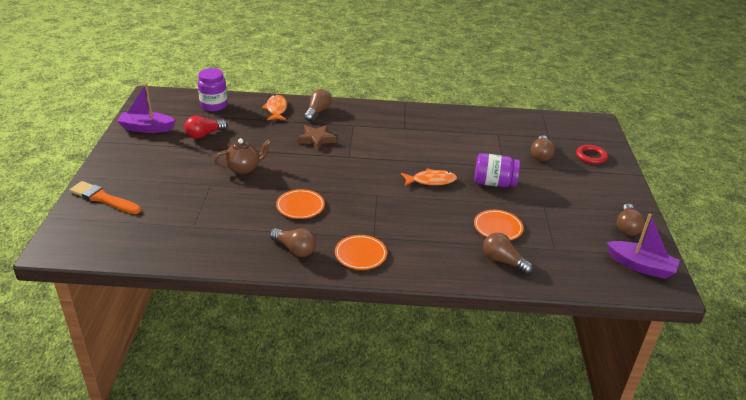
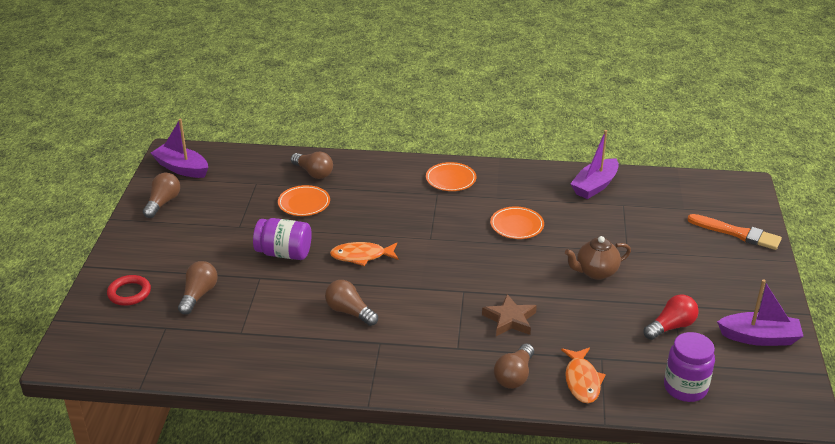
camera: 175 degrees left, 0 degrees up
(213, 246) = (595, 186): none -> purple boat
(295, 249) = (515, 183): brown light bulb -> brown light bulb (349, 312)

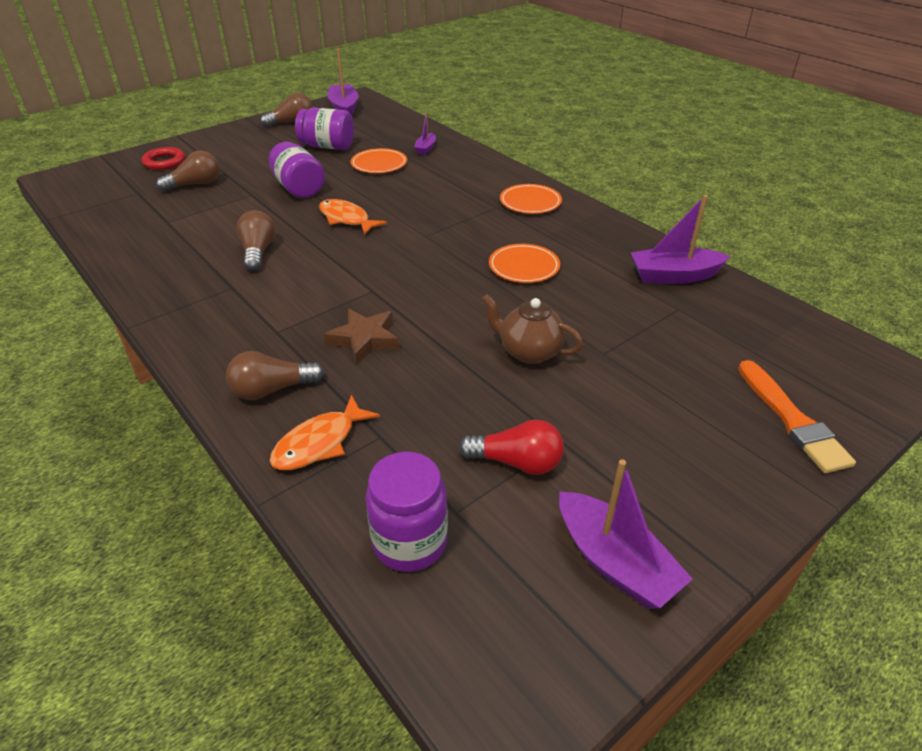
camera: 45 degrees right, 5 degrees up
(237, 209) = (327, 146): none -> purple jar
(313, 173) = (425, 148): brown light bulb -> purple boat

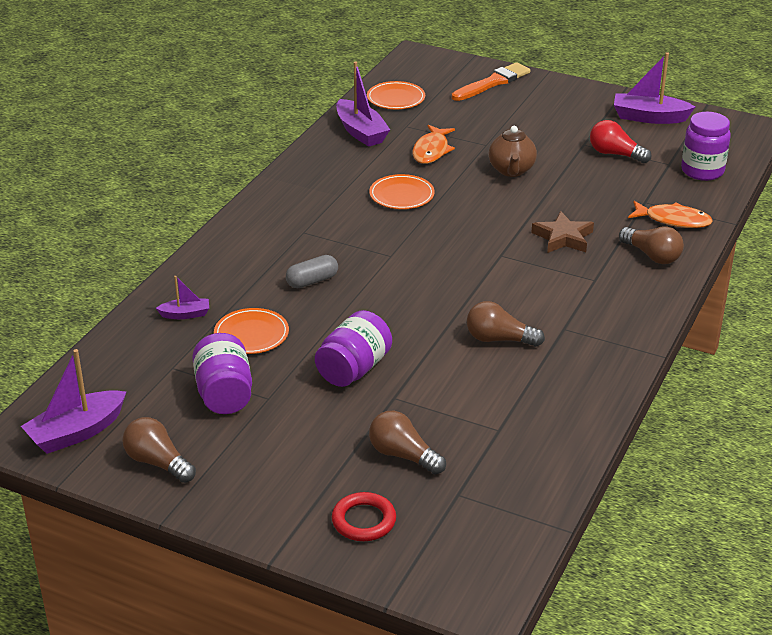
camera: 115 degrees left, 5 degrees down
(258, 252) = (499, 339): brown light bulb -> brown light bulb turned 45 degrees clockwise
(346, 219) = (396, 310): orange fish -> orange fish (431, 150)
(421, 196) = (312, 281): none -> grey capsule
(516, 462) = (615, 154): red light bulb -> red light bulb turned 45 degrees counterclockwise
(530, 202) = (279, 216): orange plate -> orange plate (396, 98)
(615, 562) = (649, 117): purple boat -> purple boat turned 105 degrees counterclockwise

